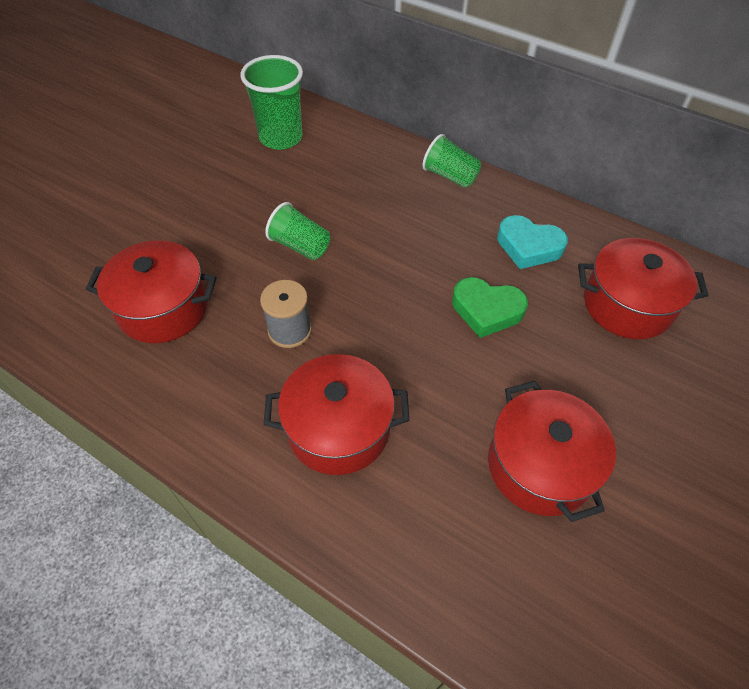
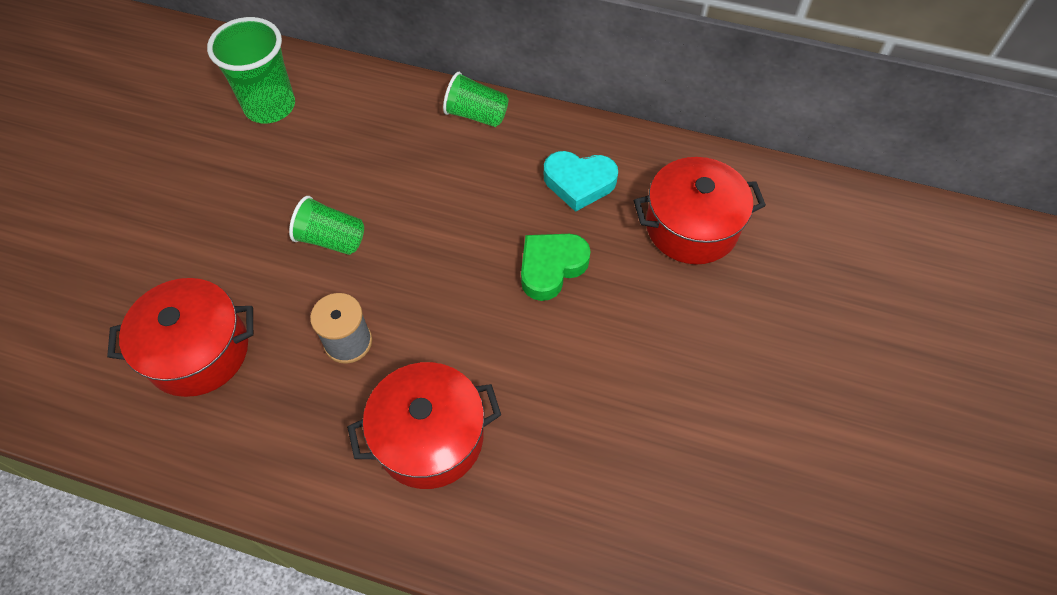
camera: 15 degrees left, 5 degrees up
(486, 310) = (551, 267): green heart -> green heart turned 135 degrees clockwise
(540, 466) = (638, 422): red pot -> none

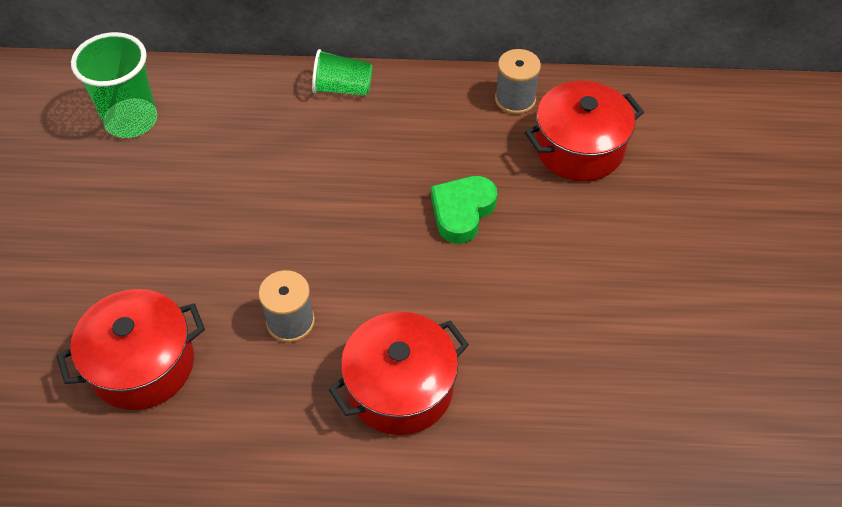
camera: 15 degrees left, 5 degrees down
(332, 239) = (240, 232): green cup -> none
(579, 183) = (462, 130): turquoise heart -> none
(643, 161) = (515, 99): none -> grey spool

